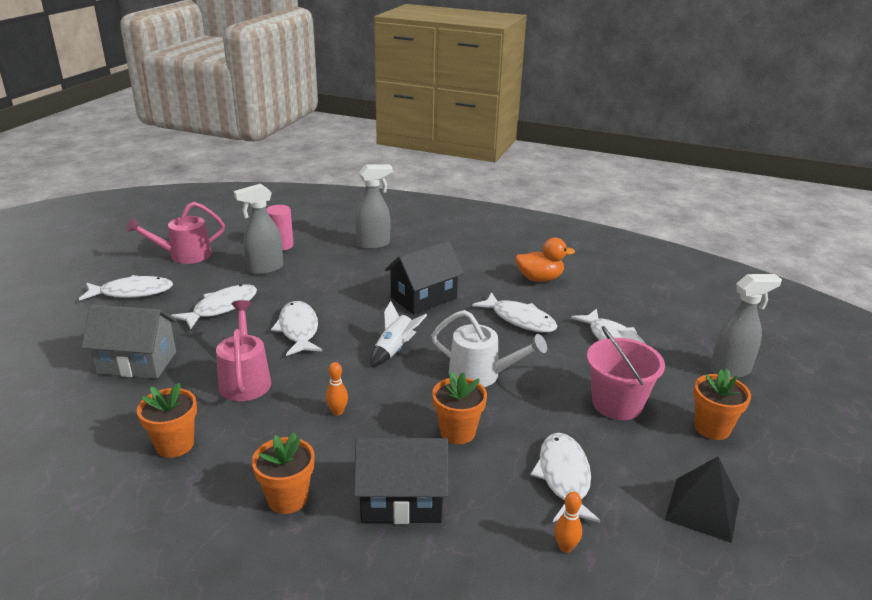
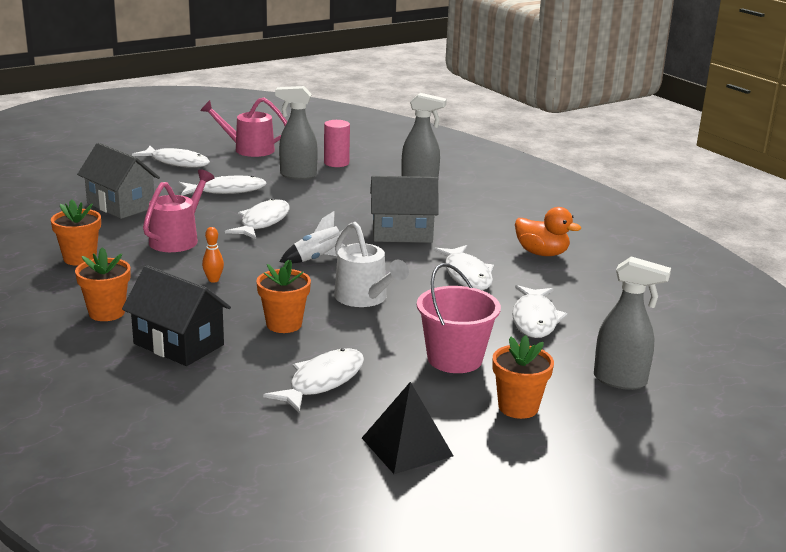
camera: 35 degrees right, 5 degrees down
(423, 298) = (402, 233): black house -> grey house
(565, 547) = (253, 416): orange bowling pin -> none

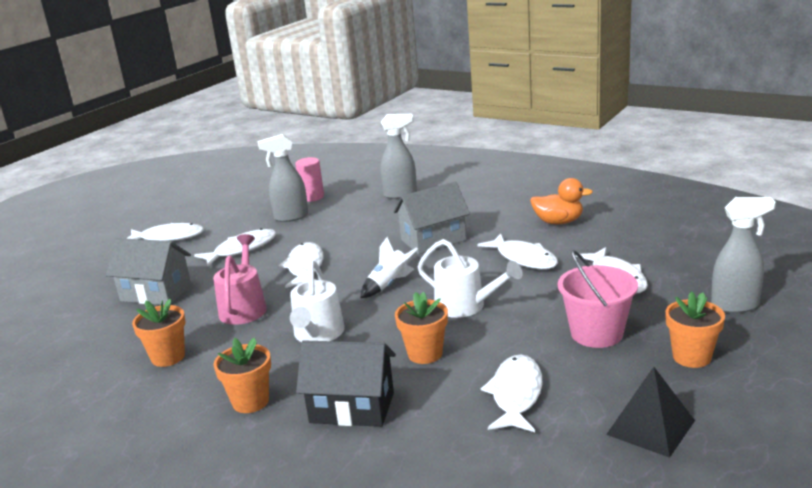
camera: 20 degrees left, 0 degrees up
(213, 280) = (318, 334): orange bowling pin -> white watering can
(248, 149) = (222, 207): pink watering can -> none

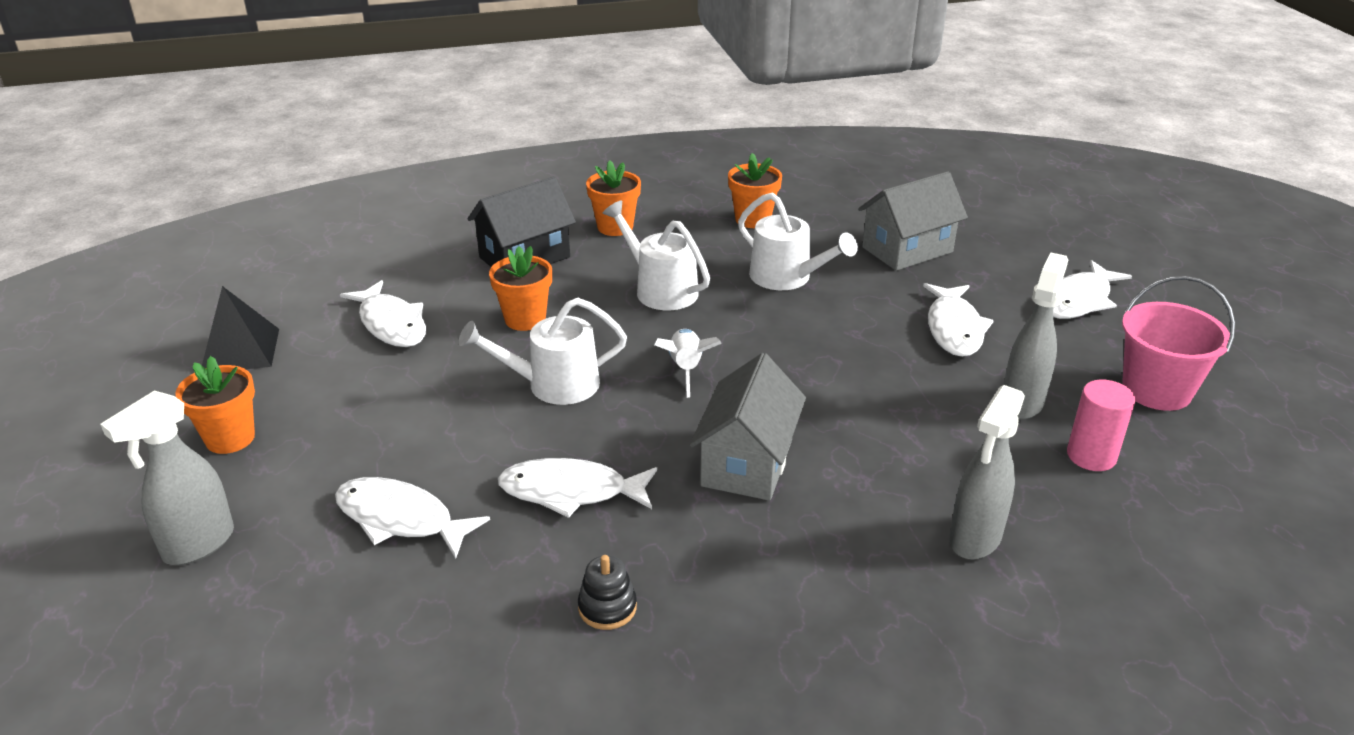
camera: 130 degrees right, 10 degrees up
(244, 307) = (787, 278): pink watering can -> white watering can
(305, 267) = (826, 343): white fish -> none
(558, 222) = (607, 607): orange duck -> black stacking toy
(596, 333) = (362, 419): pink bucket -> pink bucket (1156, 390)

